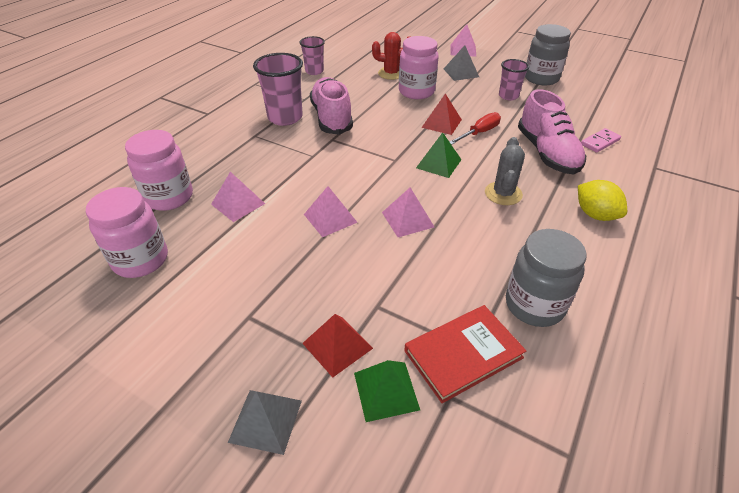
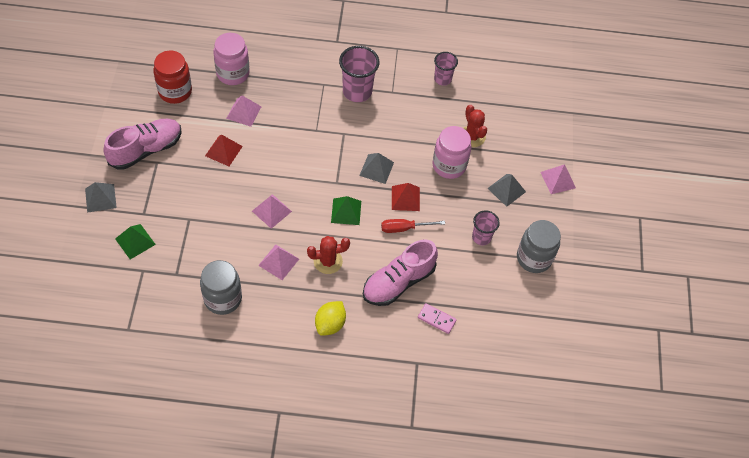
camera: 60 degrees right, 15 degrees up
(141, 260) = (175, 91): pink jar -> red jar
(330, 218) = (253, 167): pink pyramid -> pink pyramid (278, 262)
(331, 118) = (373, 121): pink shoe -> pink shoe (146, 150)
(337, 345) = (154, 210): red pyramid -> red pyramid (223, 151)
(393, 131) = (376, 169): none -> grey pyramid
(463, 354) = (171, 270): red book -> none
(479, 133) = (404, 228): red screwdriver -> red screwdriver turned 150 degrees clockwise
(503, 193) = (328, 261): grey cactus -> red cactus

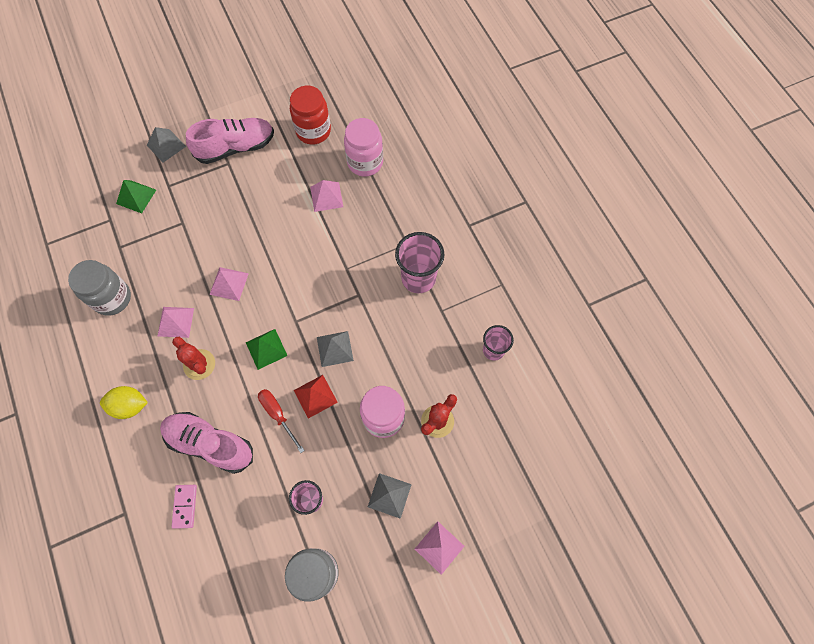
camera: 65 degrees right, 10 degrees up
(146, 150) = (236, 147): pink shoe -> pink shoe turned 45 degrees counterclockwise
(223, 151) = (272, 206): red pyramid -> none

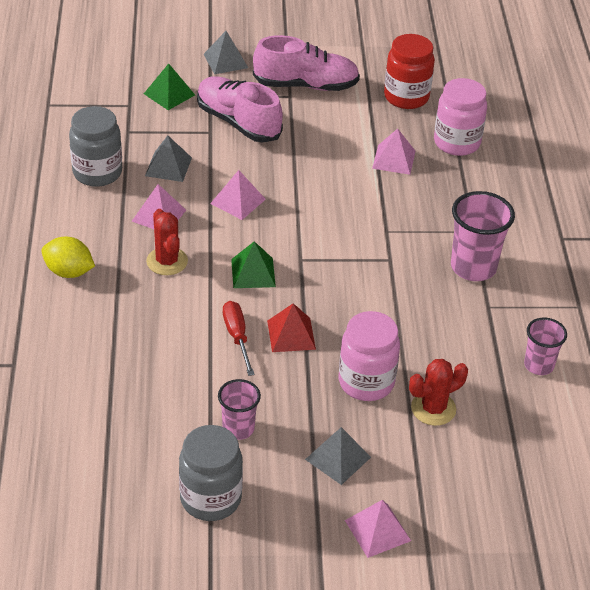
camera: 20 degrees right, 25 degrees down
(185, 506) = (86, 382): pink domino -> none
(210, 444) = (143, 336): pink shoe -> pink shoe (238, 122)
(334, 348) = (336, 299): grey pyramid -> grey pyramid (168, 166)

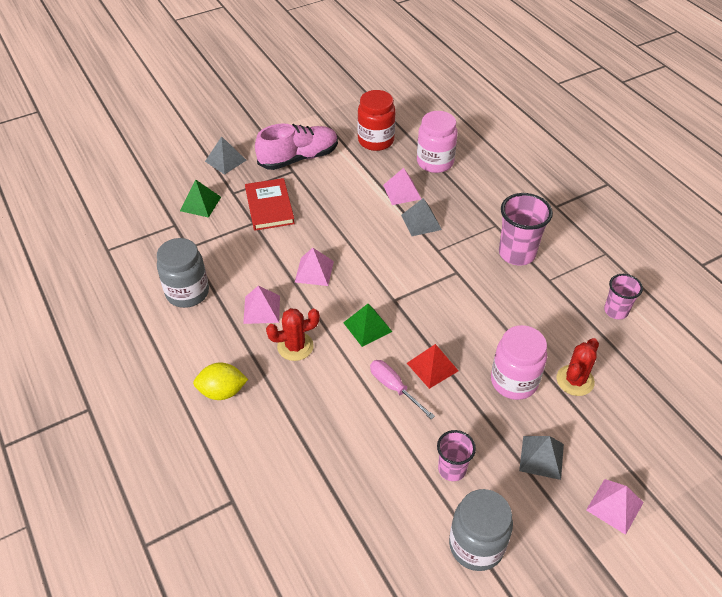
camera: 25 degrees left, 5 degrees up
(167, 261) = (295, 346): red cactus -> red cactus turned 60 degrees counterclockwise
(168, 166) = (240, 264): grey pyramid -> grey pyramid (421, 222)
(237, 337) = (394, 388): red screwdriver -> pink screwdriver
(238, 122) = (269, 206): pink shoe -> red book

